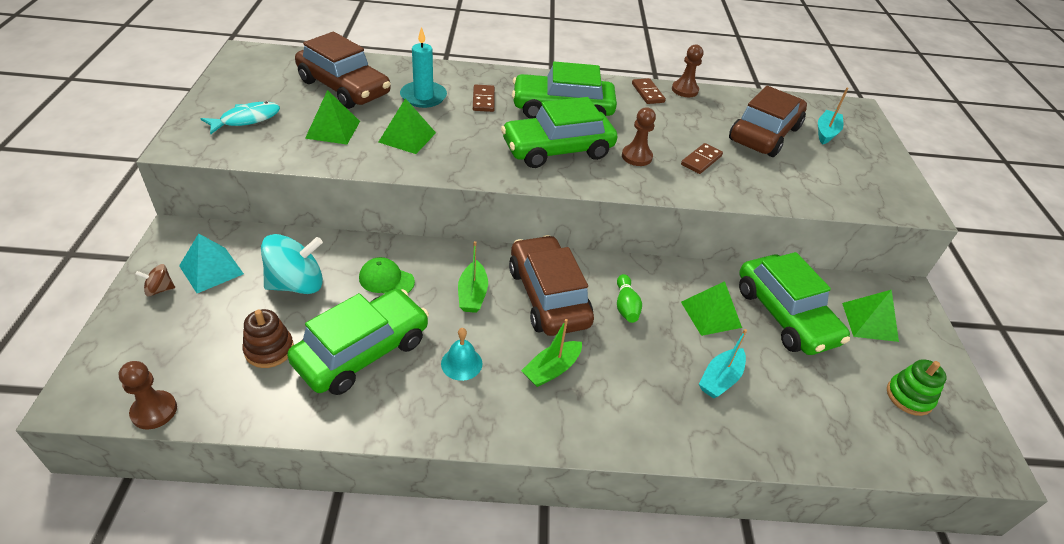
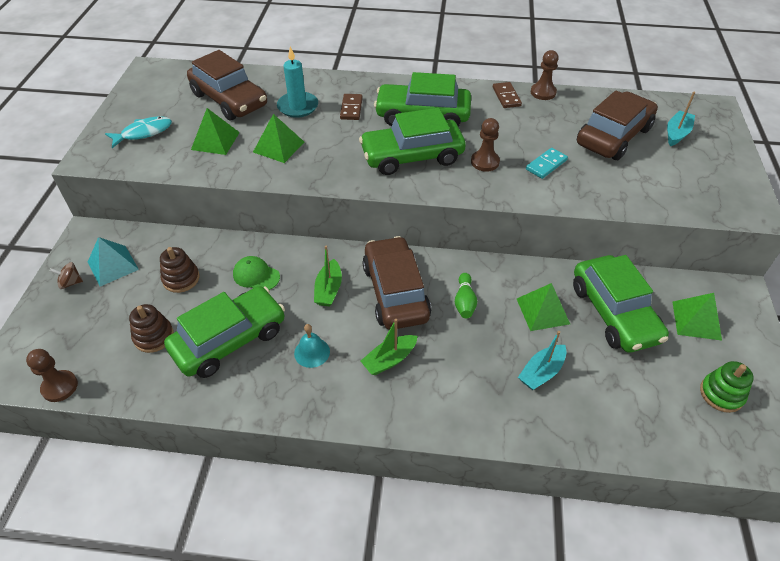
camera: 10 degrees right, 5 degrees up
(297, 284) = (181, 279): turquoise spinning top -> brown stacking toy
(701, 160) = (546, 165): brown domino -> turquoise domino

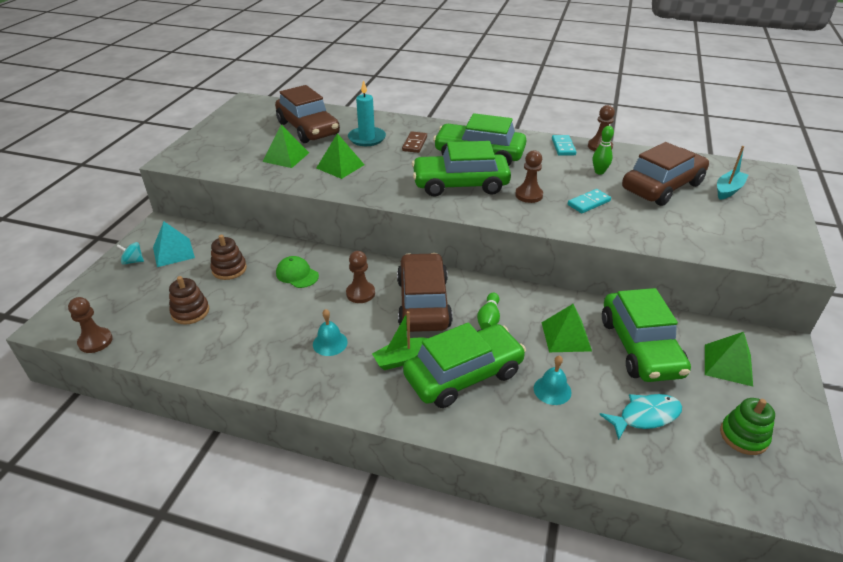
camera: 10 degrees right, 10 degrees down
(70, 283) = (133, 261): brown spinning top -> turquoise spinning top
(143, 133) = (226, 146): turquoise fish -> turquoise fish (645, 416)
(229, 340) = (257, 323): green car -> green car (463, 375)
(328, 289) = (360, 293): green boat -> brown pawn
(506, 97) = (563, 147): brown domino -> turquoise domino
(541, 372) = (552, 390): turquoise boat -> turquoise bell
(549, 125) = (599, 172): none -> green bowling pin

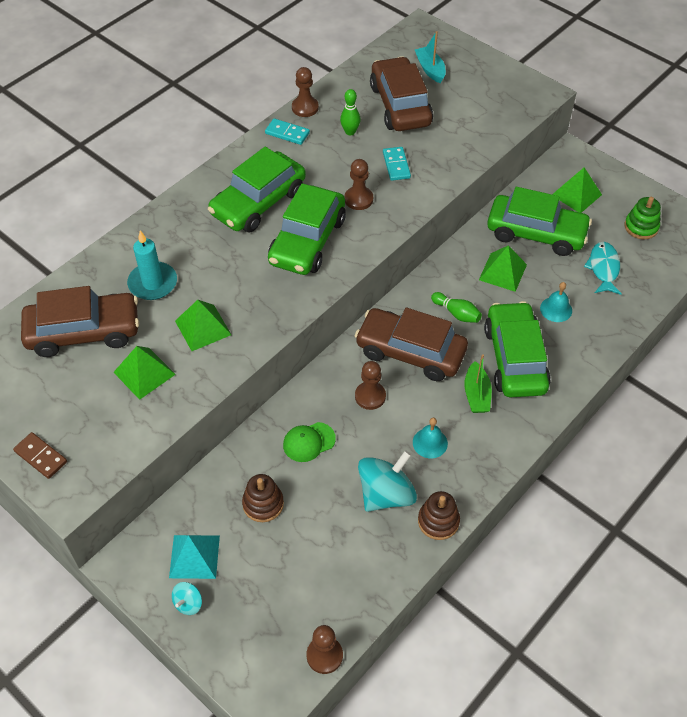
camera: 65 degrees left, 15 degrees up
(190, 312) = (320, 555): brown stacking toy -> brown stacking toy (438, 521)
(263, 331) = (386, 494): none -> turquoise spinning top
(414, 144) = (196, 245): brown domino -> brown domino (40, 457)

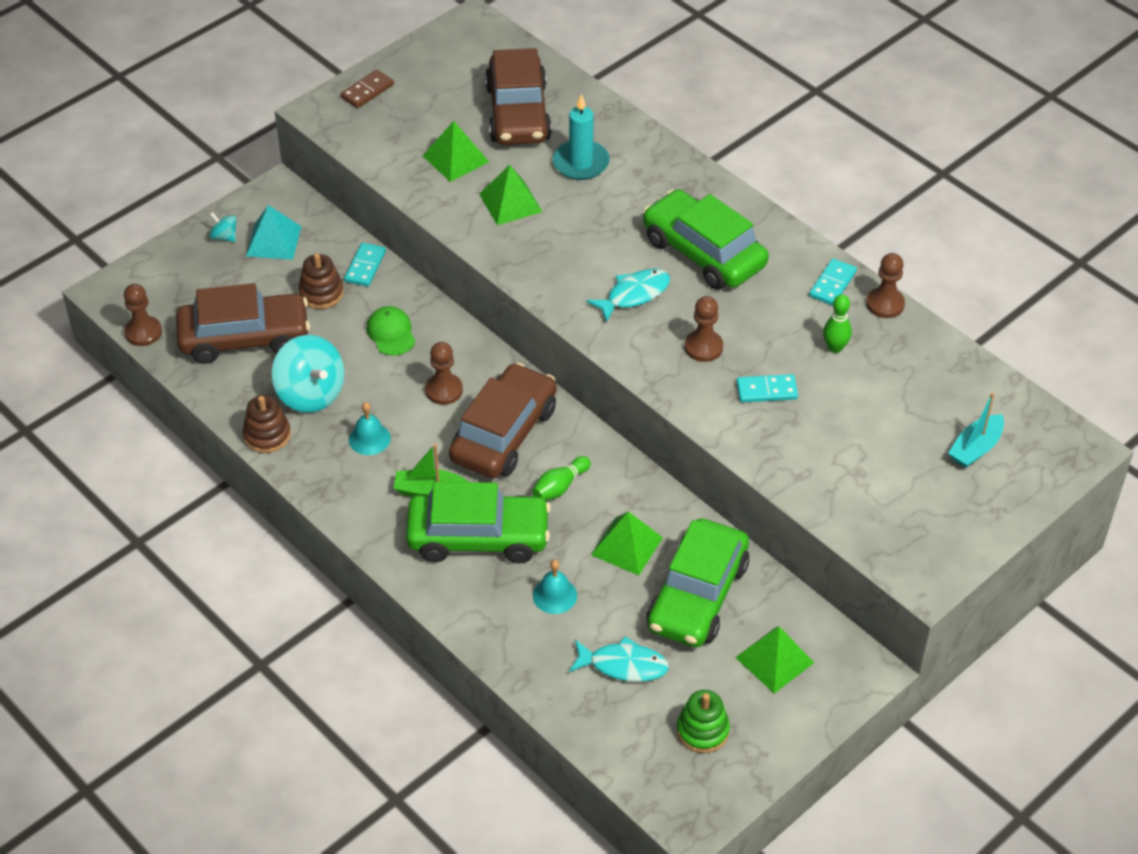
camera: 95 degrees right, 5 degrees down
(227, 473) = (365, 266): none -> turquoise domino
(307, 241) = (634, 295): green car -> turquoise fish
(400, 105) = (892, 406): brown car -> brown car (245, 338)
(430, 69) = (975, 448): turquoise boat -> turquoise boat turned 150 degrees clockwise

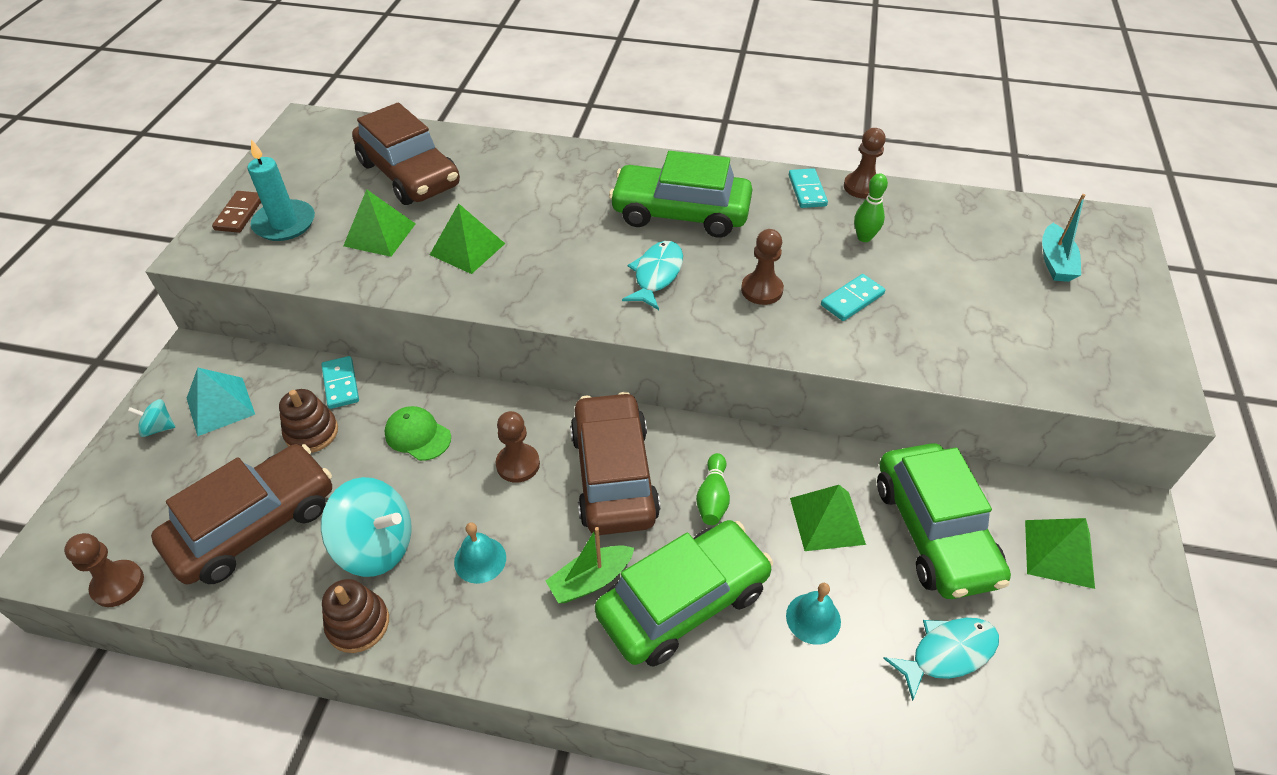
camera: 35 degrees left, 0 degrees up
(581, 163) = (504, 189): turquoise candle -> turquoise candle (284, 223)
(702, 731) = (1085, 676): green stacking toy -> none

